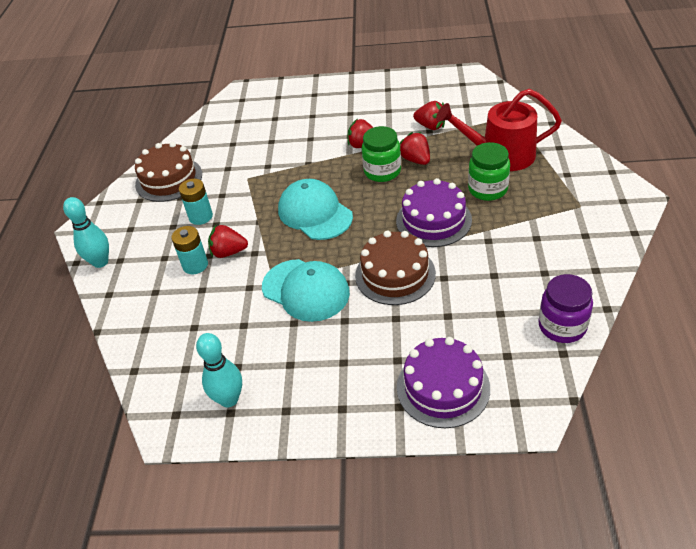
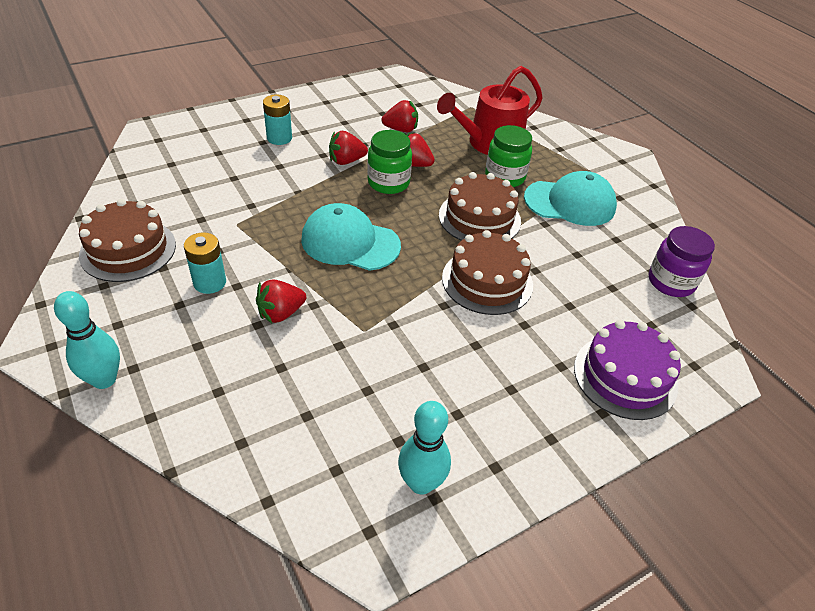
camera: 40 degrees left, 0 degrees up
(195, 265) = (248, 341): turquoise battery -> turquoise battery (279, 138)
(306, 290) = (408, 327): turquoise cap -> turquoise cap (570, 203)
(433, 220) = (479, 218): purple cake -> brown cake

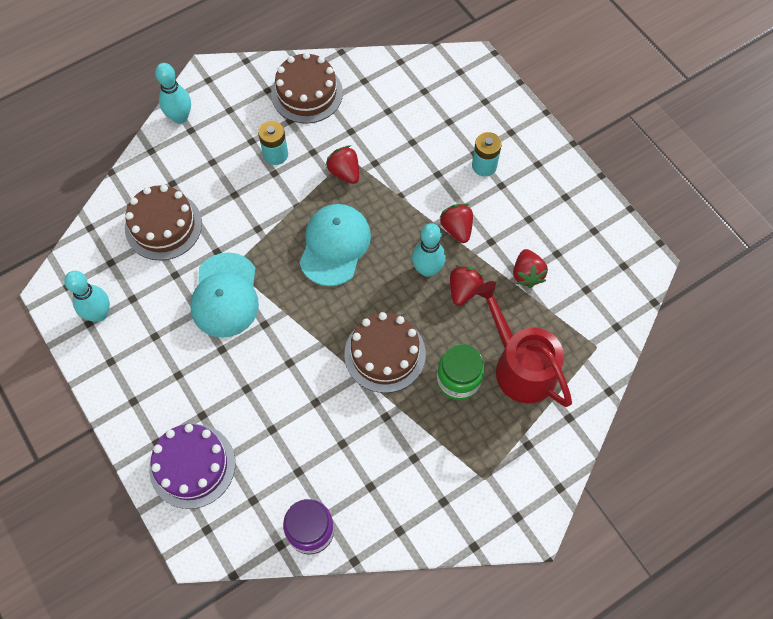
camera: 90 degrees right, 20 degrees up
(281, 313) = (246, 207): red strawberry -> red strawberry (344, 172)
(388, 183) = (427, 269): green jar -> turquoise bowling pin
(487, 281) = (296, 359): brown cake -> brown cake (163, 226)
(570, 203) = (424, 445): turquoise cap -> turquoise cap (225, 295)

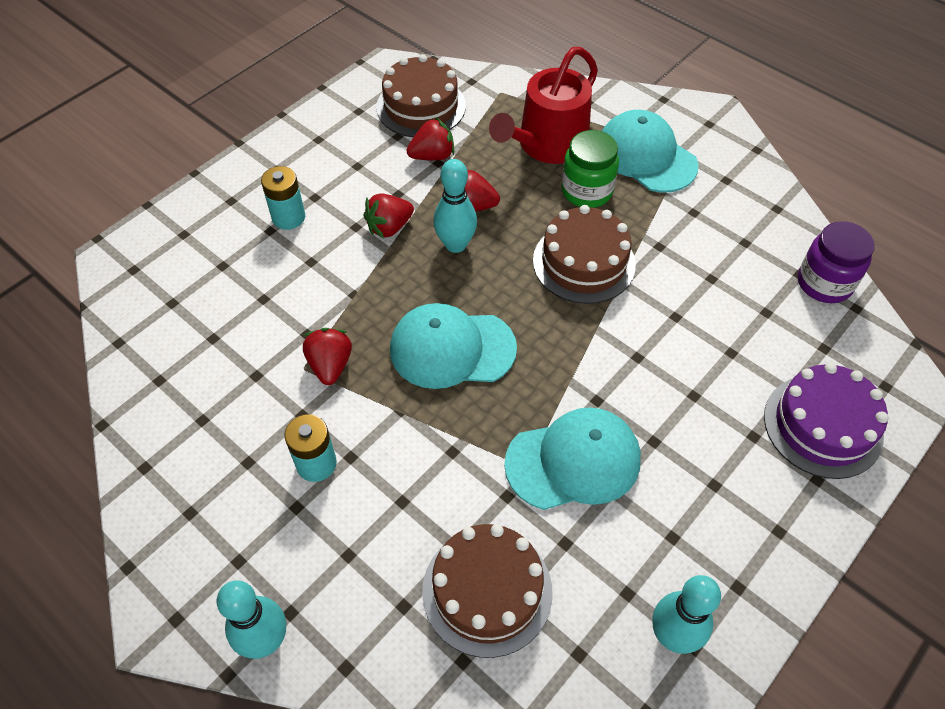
camera: 105 degrees left, 10 degrees down
(307, 93) = (191, 451): brown cake -> brown cake (421, 106)
(344, 172) = (330, 365): red strawberry -> red strawberry turned 135 degrees clockwise
(488, 443) = (646, 156): none -> turquoise cap

